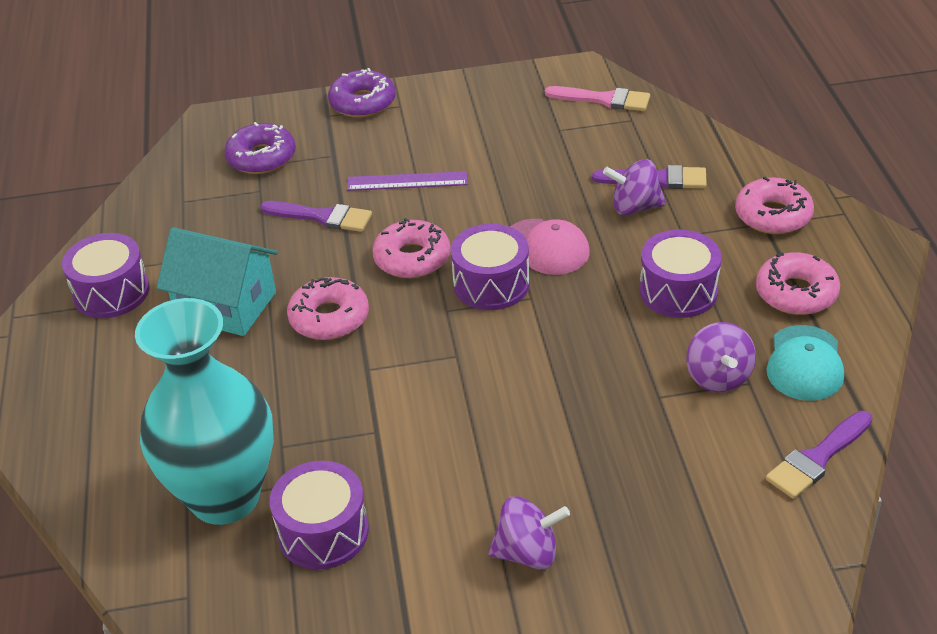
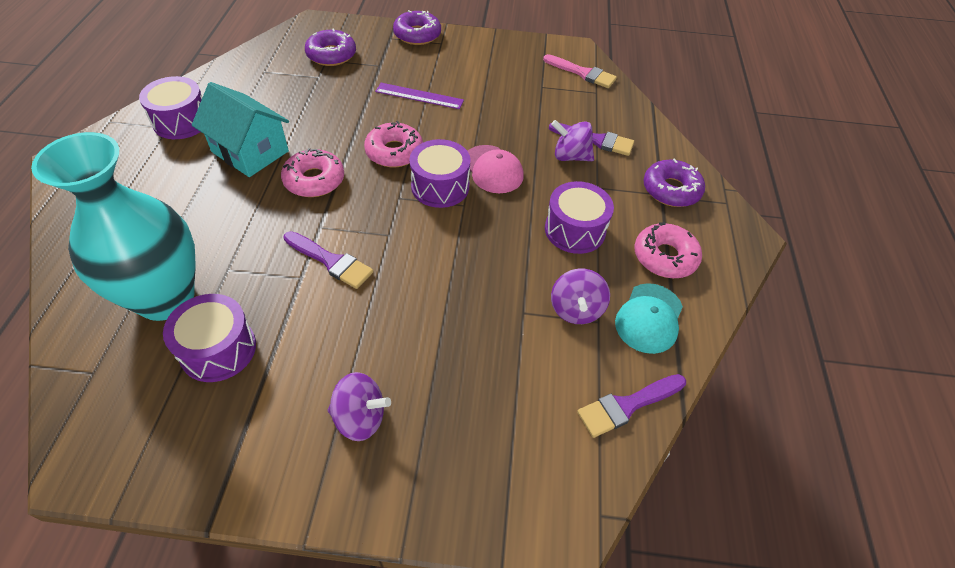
camera: 10 degrees right, 10 degrees up
(322, 217) = (349, 106): purple brush -> purple brush (331, 261)
(773, 215) = (671, 190): pink donut -> purple donut

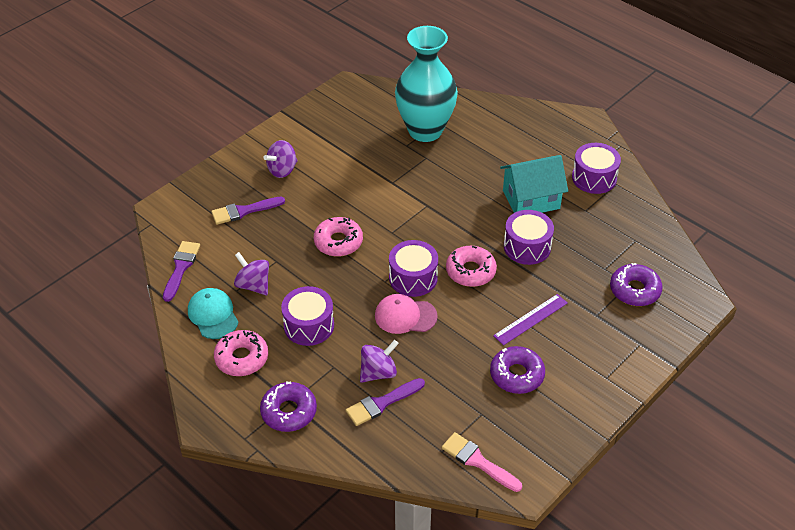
camera: 130 degrees right, 5 degrees down
(218, 349) = (371, 138): purple drum -> purple drum (527, 247)
(314, 180) = (474, 219): pink donut -> pink donut (338, 242)
(331, 261) = (393, 199): purple brush -> purple brush (244, 211)
(417, 35) = (632, 366): purple donut -> purple donut (516, 375)
(582, 73) = (478, 461): pink brush -> pink brush turned 60 degrees clockwise

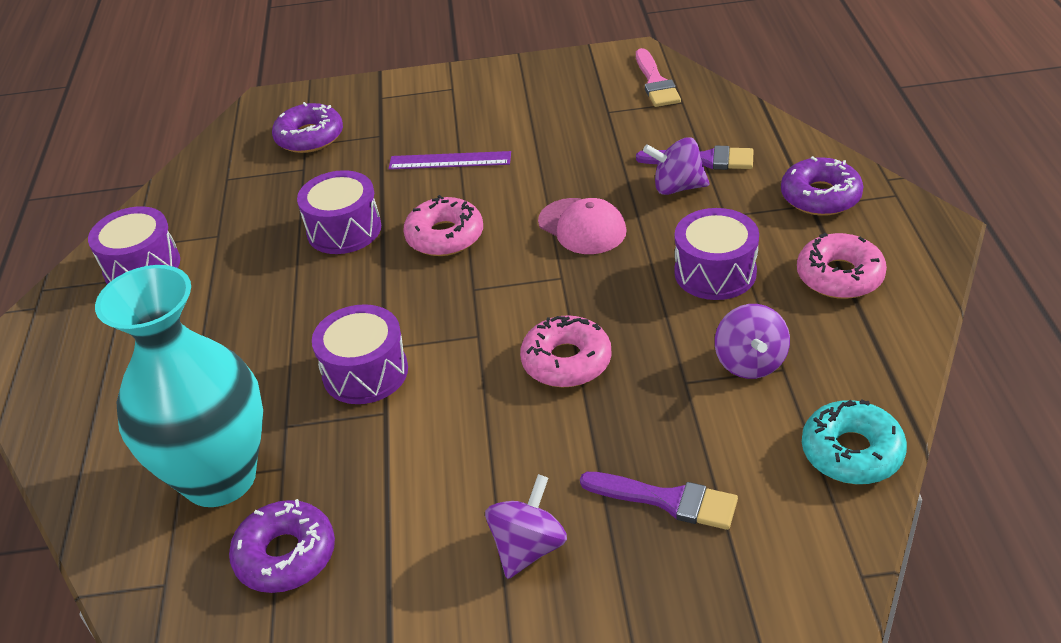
camera: 135 degrees left, 5 degrees down
(181, 268) = (851, 452): purple brush -> turquoise donut
(213, 315) = (844, 350): turquoise cap -> none
(282, 170) = (528, 548): purple spinning top -> purple spinning top turned 60 degrees counterclockwise
(413, 278) = (522, 263): purple drum -> purple drum (365, 372)
(516, 375) = (532, 124): purple donut -> purple donut (285, 555)
(531, 199) = (252, 281): turquoise house -> none

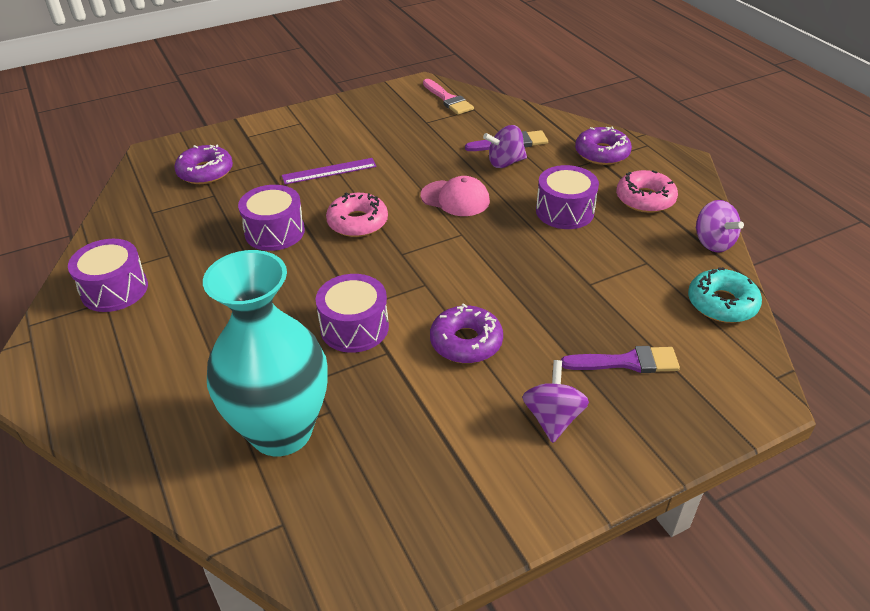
camera: 25 degrees left, 0 degrees up
(285, 555) = (372, 473): purple donut -> purple donut (466, 342)
(566, 361) = (500, 288): pink donut -> none
(750, 362) = (623, 263): purple spinning top -> purple spinning top (713, 243)

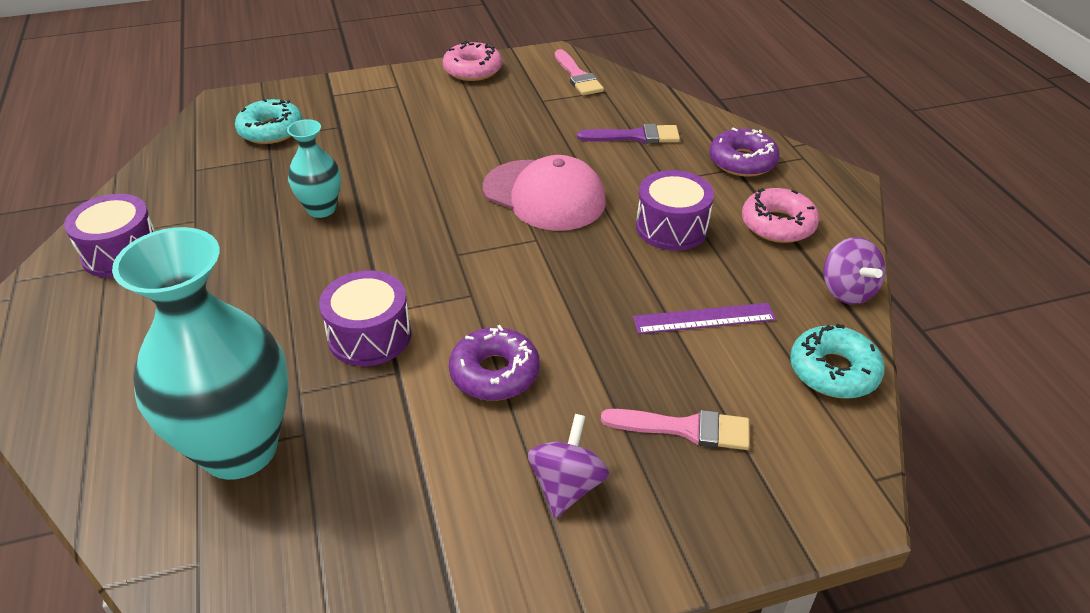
camera: 10 degrees right, 0 degrees up
(205, 172) = (271, 130): purple donut -> turquoise donut
(274, 232) = (321, 209): purple drum -> turquoise vase
(329, 171) = (409, 145): purple ruler -> purple ruler (704, 318)
(357, 222) = (419, 210): pink donut -> pink donut (472, 70)
(455, 198) = (544, 195): pink cap -> pink cap, size x1.51
(505, 163) = (619, 159): purple spinning top -> none
(627, 362) = (685, 429): purple brush -> pink brush

